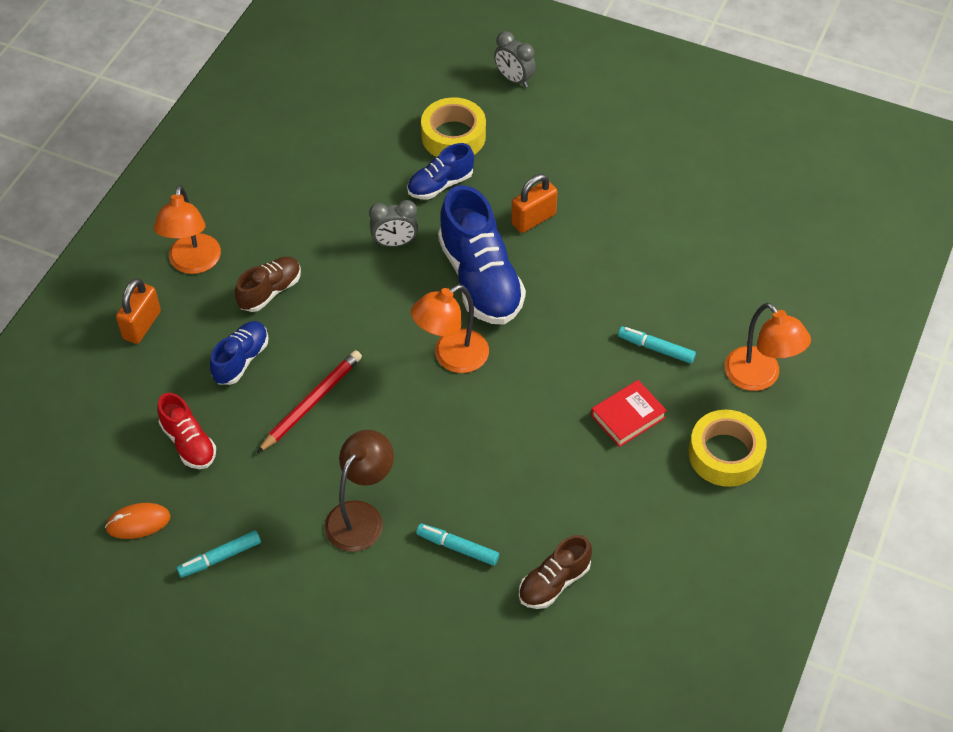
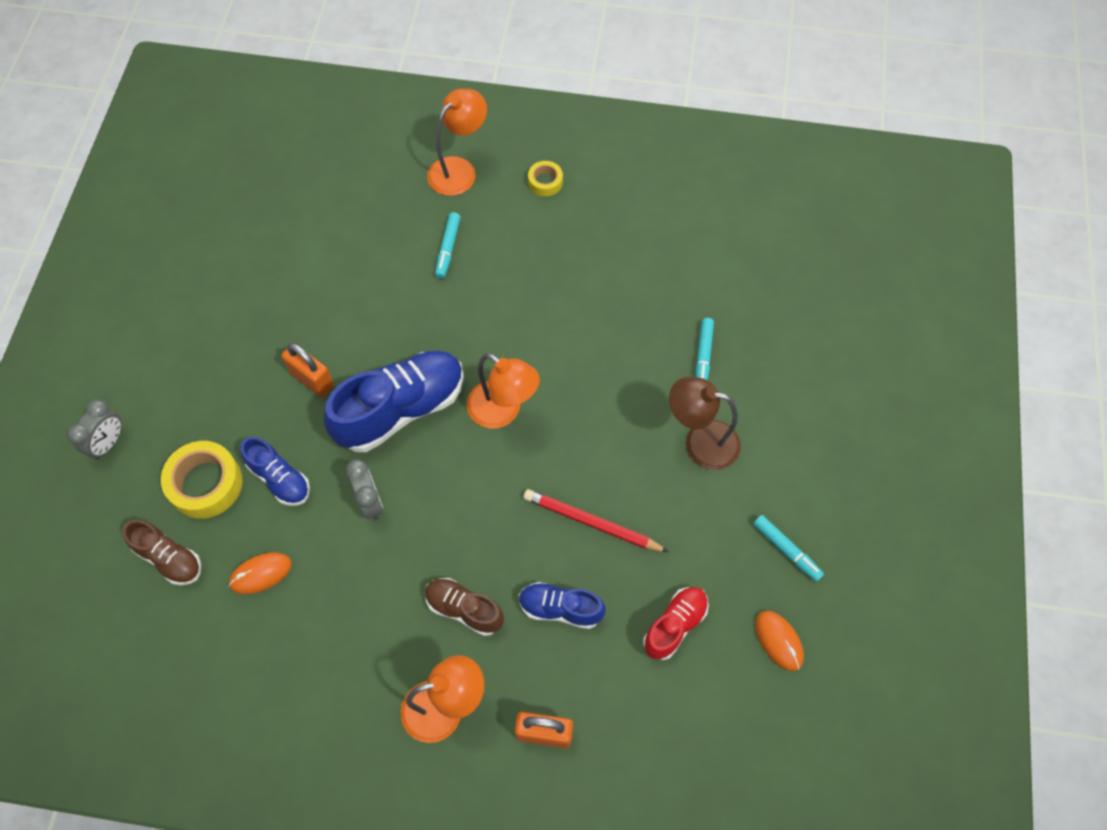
camera: 105 degrees left, 10 degrees up
(358, 162) = (261, 574): none -> orange mouse
(554, 582) = (709, 278): brown shoe -> brown shoe (169, 558)
(628, 416) = (528, 257): red book -> none
(725, 454) = (545, 182): yellow tape -> yellow tape, size x0.54

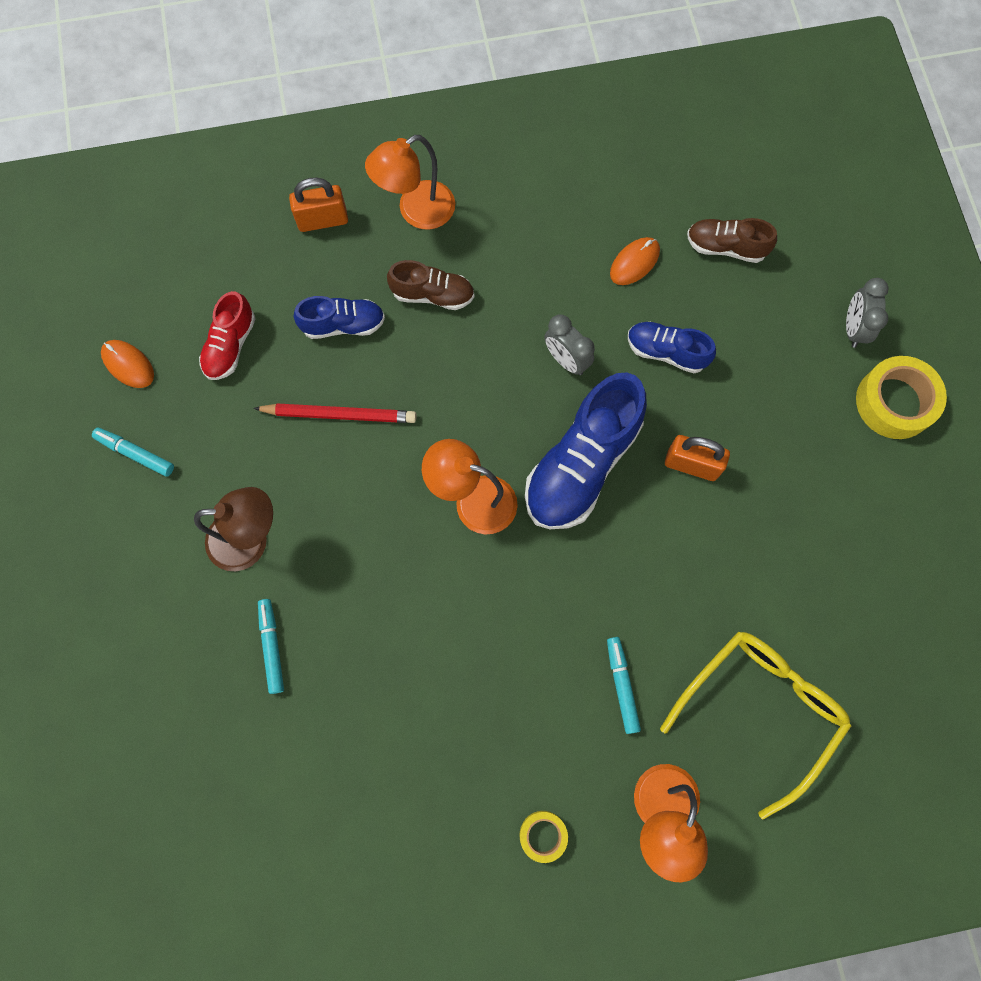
camera: 160 degrees right, 10 degrees up
(205, 484) = (734, 323): yellow tape -> yellow tape (894, 402)
(359, 204) = (759, 710): none -> yellow glasses

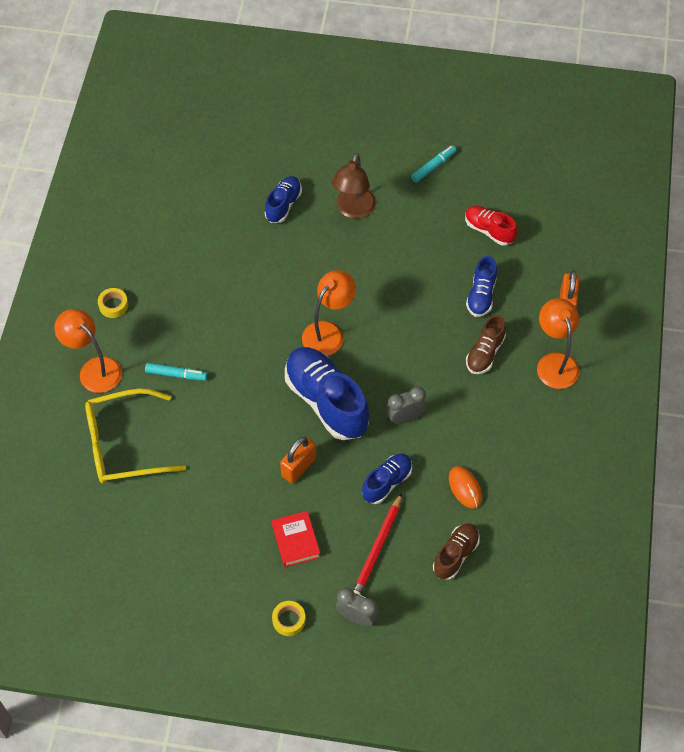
camera: 110 degrees right, 15 degrees down
(128, 365) = (495, 175): orange mouse -> none
(272, 647) = (283, 205): turquoise marker -> blue shoe
(339, 414) = (417, 276): red pencil -> red pencil (377, 549)
(759, 710) = (124, 444): yellow glasses -> yellow glasses turned 105 degrees clockwise
(792, 431) = (296, 541): none -> red book
(894, 402) = (289, 620): yellow tape -> yellow tape, size x0.54

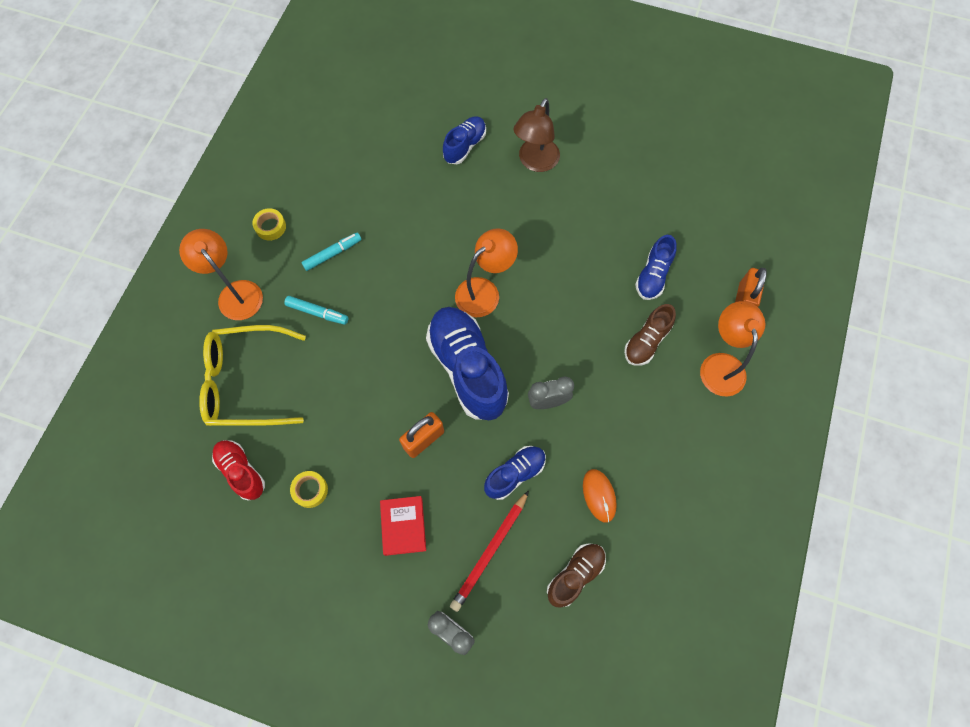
camera: 10 degrees right, 10 degrees up
(289, 620) = (377, 621): yellow tape -> yellow tape (310, 490)
(433, 167) = (625, 128): turquoise marker -> turquoise marker (332, 254)
(489, 230) = (673, 205): red shoe -> red shoe (241, 471)

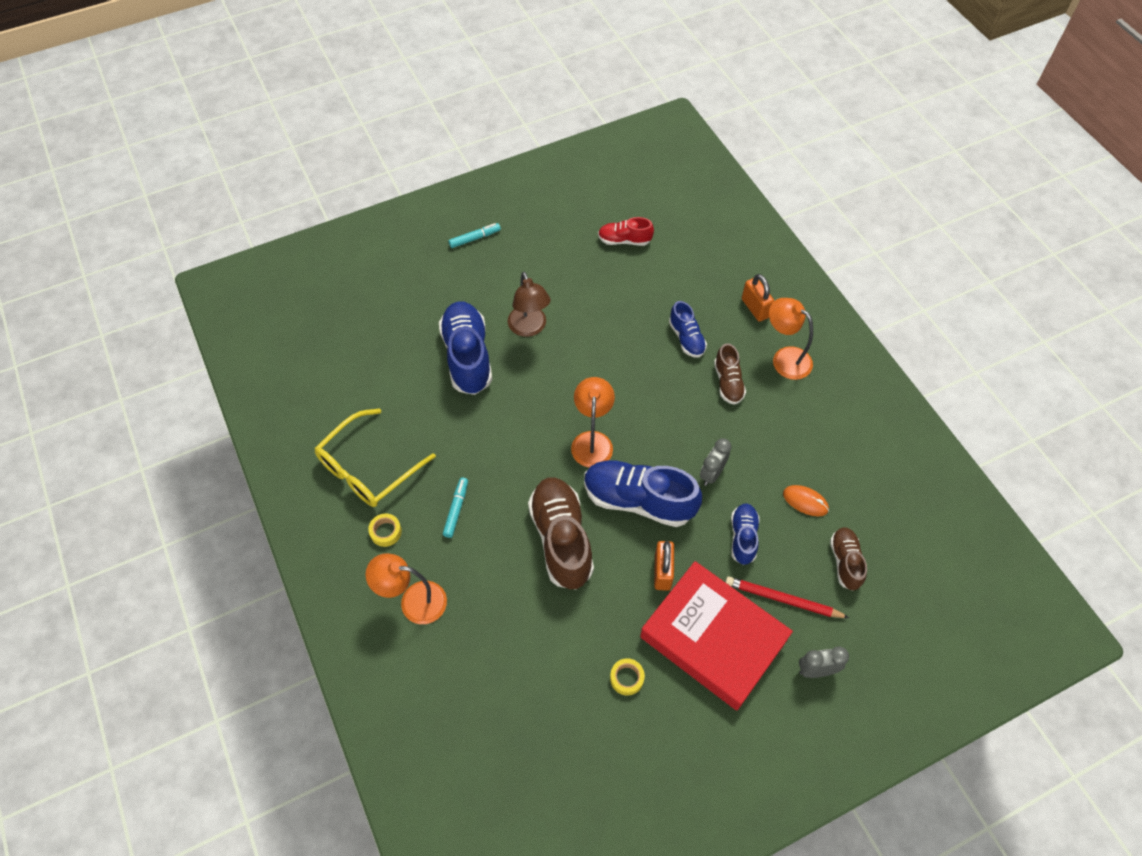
camera: 45 degrees left, 10 degrees down
(241, 471) = (565, 715): red shoe -> red shoe (624, 240)
(247, 382) = (497, 653): yellow glasses -> yellow glasses (369, 468)
(317, 312) = (492, 559): turquoise marker -> turquoise marker (474, 238)
(379, 344) = (561, 539): none -> brown shoe
(403, 526) = (713, 638): red book -> red book, size x2.36
(465, 146) = (467, 356): blue shoe -> blue shoe, size x1.84
(490, 552) = (782, 599): red pencil -> red pencil turned 120 degrees clockwise

